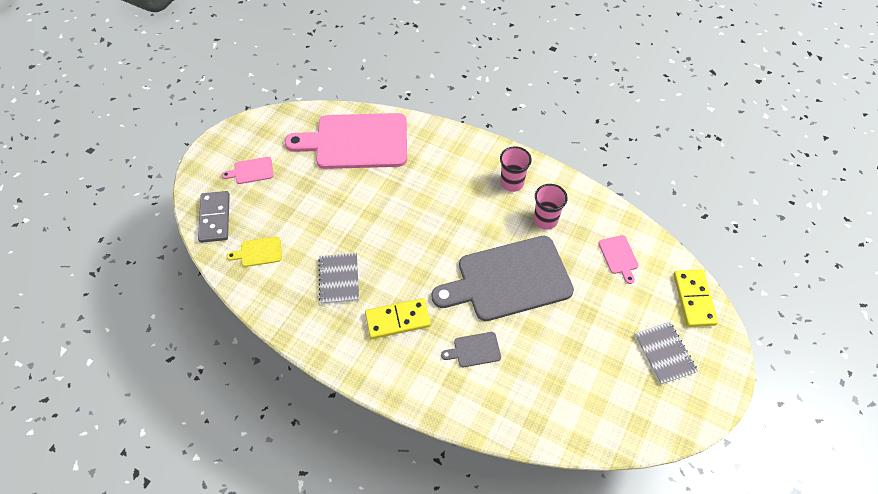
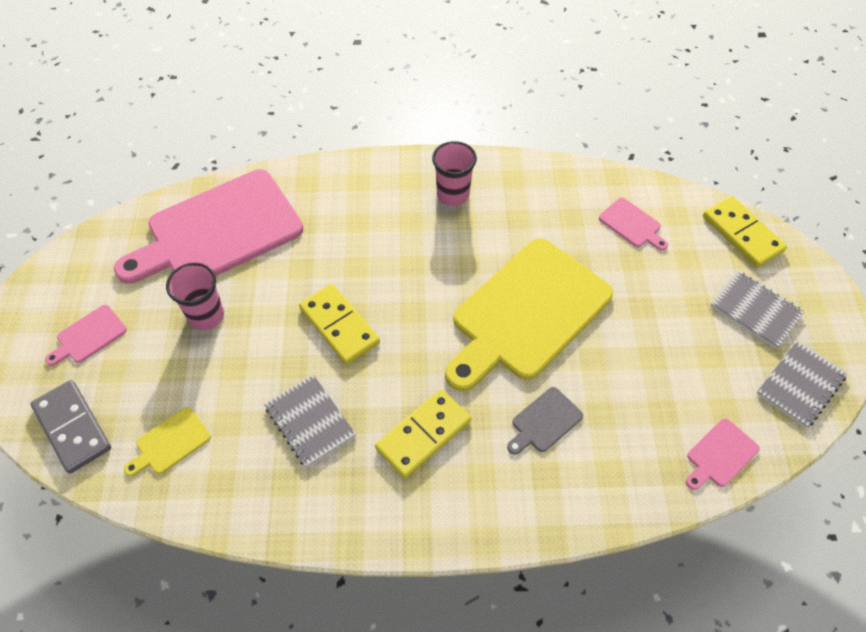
camera: 30 degrees left, 0 degrees up
(390, 232) = (339, 325): none -> yellow domino
(508, 280) = (527, 313): grey cutting board -> yellow cutting board
(545, 220) = (521, 221): pink cup -> pink cup (206, 315)
(572, 428) = (720, 455): none -> pink cutting board
(660, 416) = (800, 385): none -> grey notebook

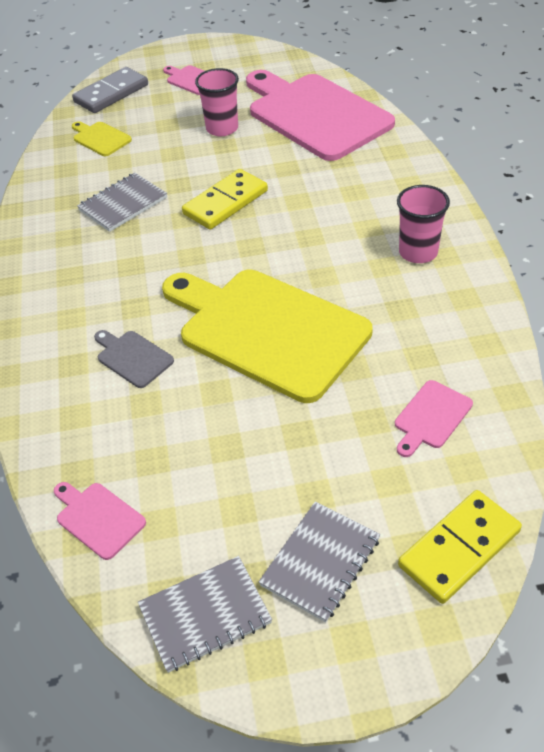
camera: 85 degrees right, 10 degrees down
(423, 435) = (113, 274): yellow domino -> none
(800, 385) = (205, 615): grey notebook -> grey notebook turned 60 degrees counterclockwise

